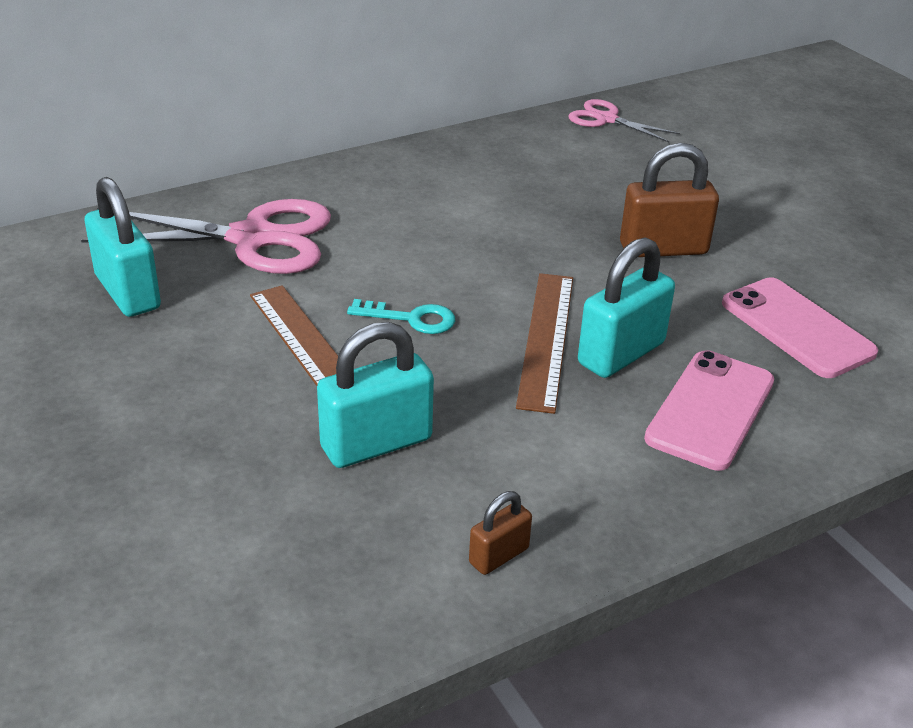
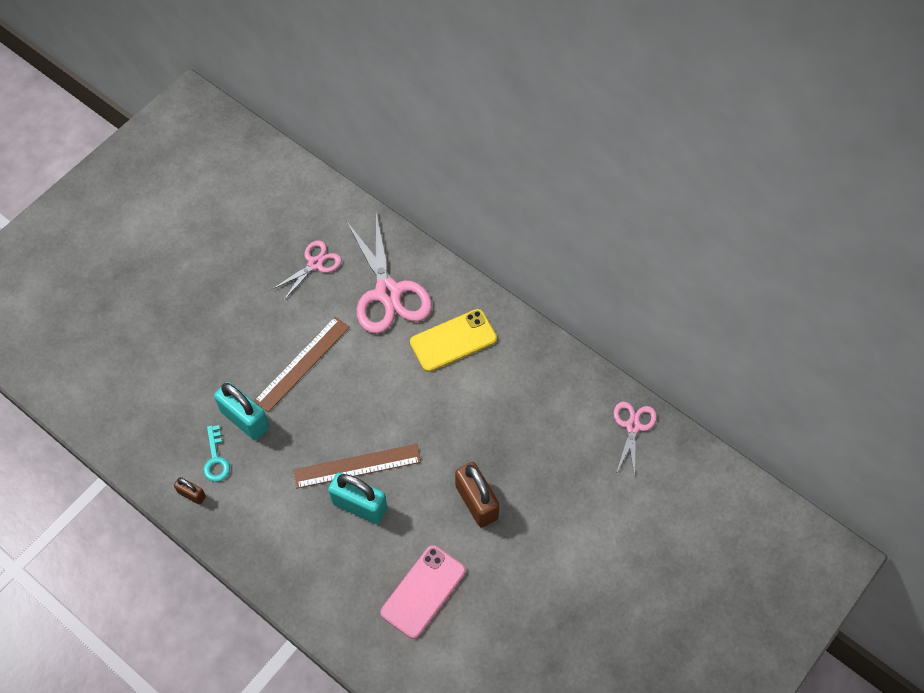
camera: 70 degrees right, 25 degrees up
(128, 292) = (315, 264): turquoise padlock -> pink scissors
(385, 205) = (453, 340): none -> yellow phone
(411, 319) = (347, 397): turquoise key -> turquoise key (216, 459)
(710, 410) = (328, 560): pink phone -> none

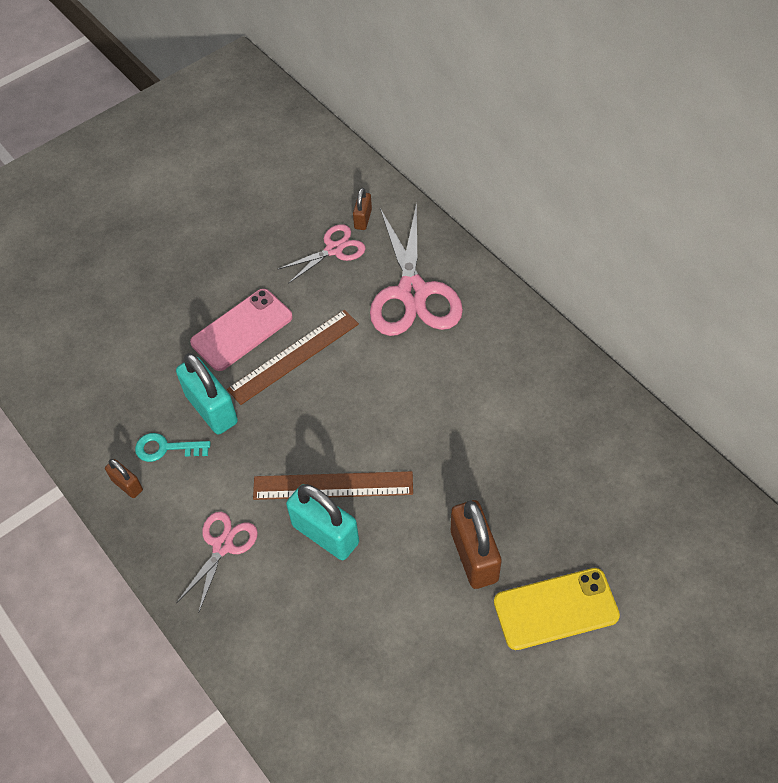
camera: 15 degrees right, 5 degrees down
(216, 459) = (166, 448): turquoise key -> turquoise key turned 90 degrees clockwise
(333, 232) = (363, 219): none -> brown padlock
(423, 591) = (383, 657): pink phone -> pink phone (242, 330)
(453, 340) = (480, 358): yellow phone -> yellow phone (555, 609)
(633, 426) = (693, 497): pink scissors -> pink scissors (222, 546)

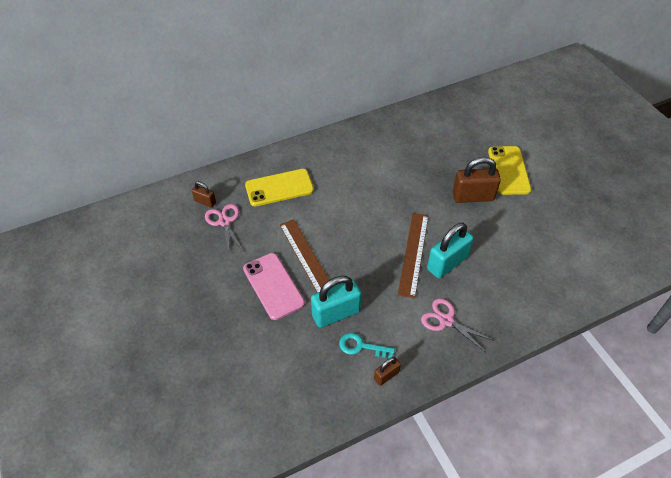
camera: 80 degrees left, 5 degrees down
(166, 448) = (361, 346): turquoise key -> turquoise key turned 90 degrees clockwise
(412, 292) = (279, 188): pink scissors -> yellow phone

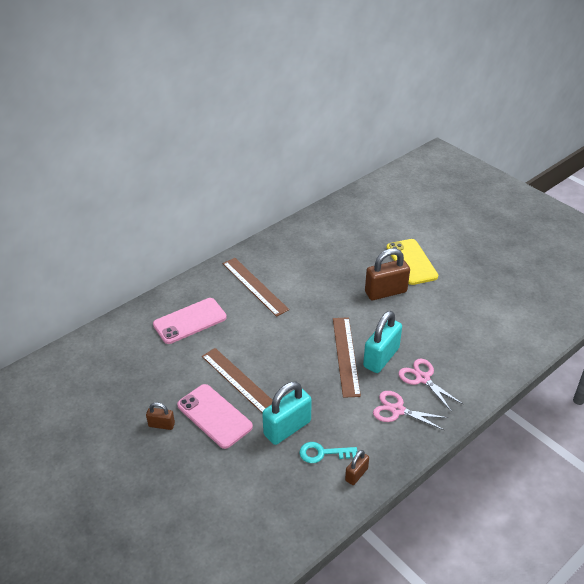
camera: 15 degrees left, 10 degrees down
(205, 202) = (115, 350): brown padlock -> brown padlock (161, 425)
(224, 222) = (142, 365): pink scissors -> pink scissors (423, 378)
(279, 188) = (190, 321): yellow phone -> pink phone
(349, 165) = (255, 286): none -> brown ruler

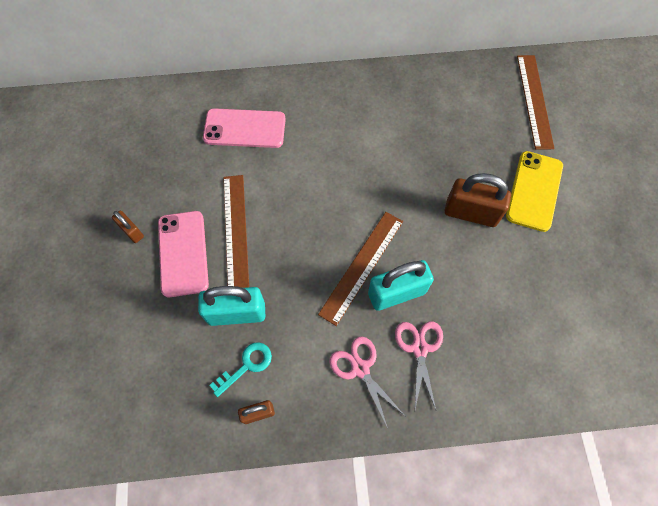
camera: 35 degrees right, 25 degrees up
(255, 286) = (338, 123): brown ruler -> brown ruler (534, 101)
(323, 453) = (246, 365): turquoise key -> turquoise key turned 105 degrees clockwise

